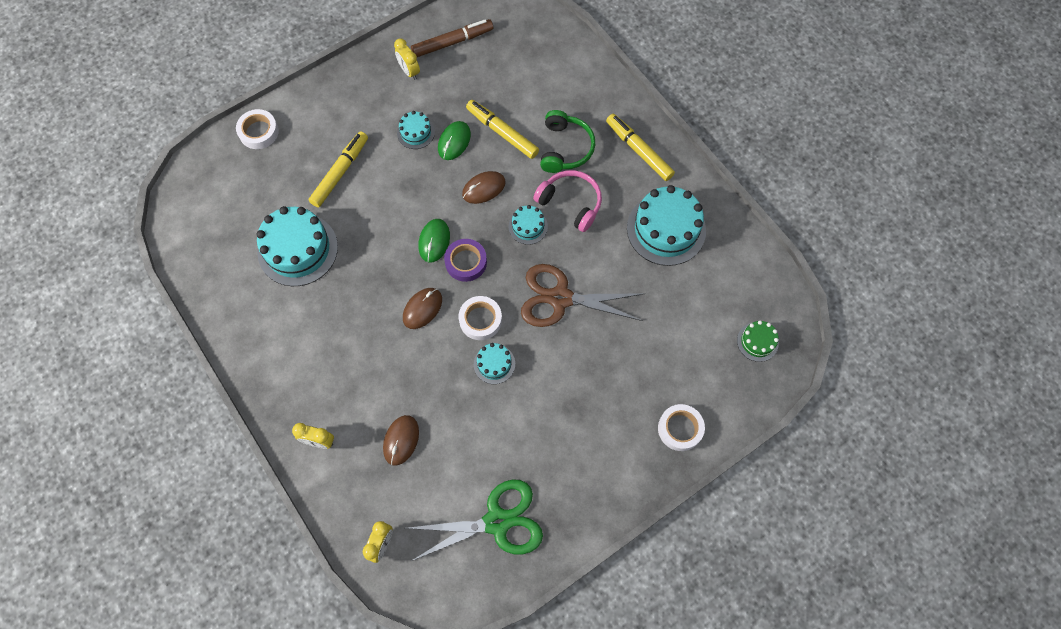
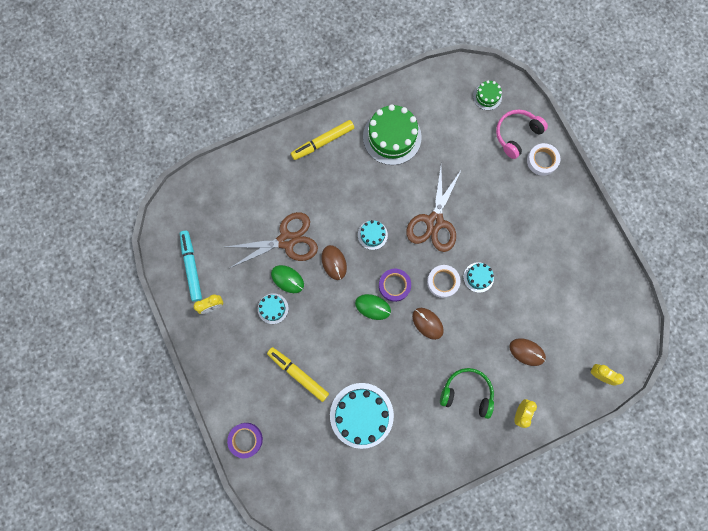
camera: 80 degrees left, 10 degrees up
(258, 132) = (245, 439): white tape -> purple tape
(452, 42) = (192, 267): brown marker -> turquoise marker
(497, 522) = (591, 293): green scissors -> none
(502, 132) = (286, 240): yellow marker -> brown scissors
(565, 148) = (310, 195): green headphones -> green headphones (467, 392)
(571, 203) = (358, 200): pink headphones -> pink headphones (516, 134)
(666, 229) = (392, 137): turquoise cake -> green cake

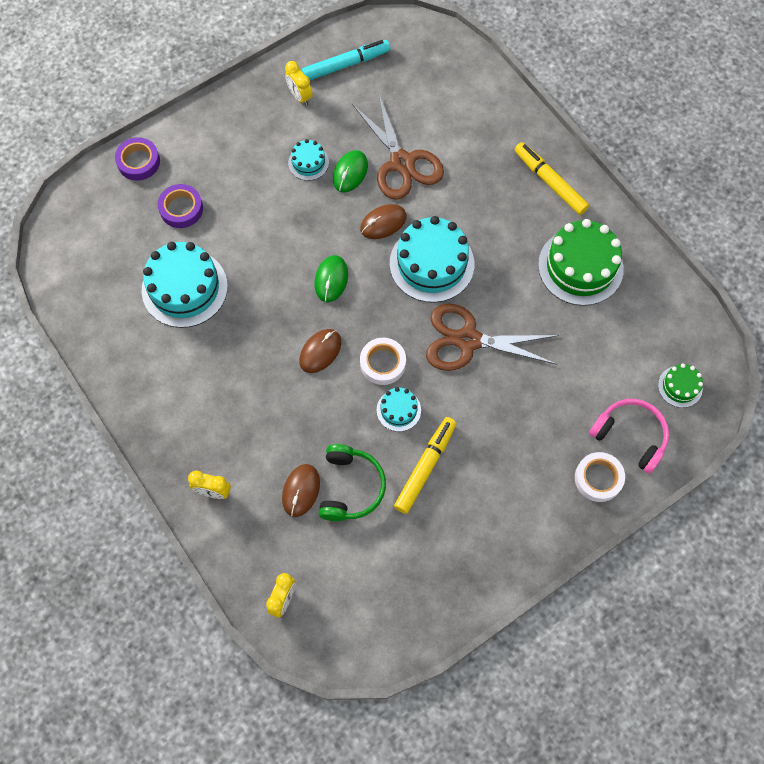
camera: 80 degrees right, 10 degrees down
(298, 374) = (228, 206): yellow marker -> yellow marker (425, 467)
(372, 235) = (431, 263): turquoise cake -> turquoise cake, size x2.01
(394, 285) = (366, 302): purple tape -> purple tape (181, 209)
(467, 392) = (231, 416): green headphones -> green headphones (350, 487)

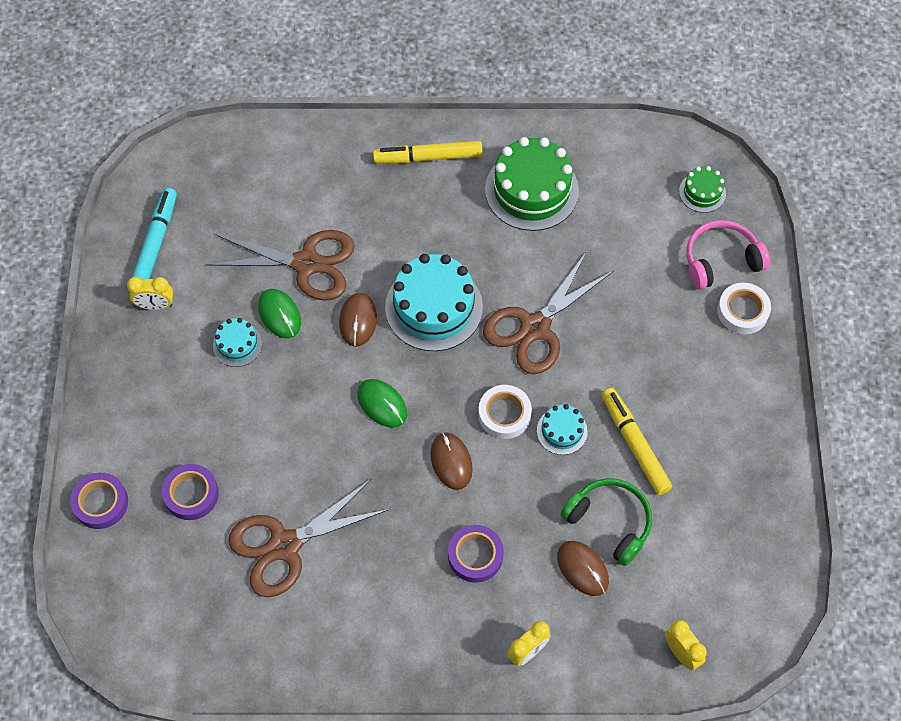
camera: 55 degrees left, 5 degrees down
(184, 288) = (285, 545): turquoise cake -> brown scissors
(261, 412) = (475, 555): none -> purple tape

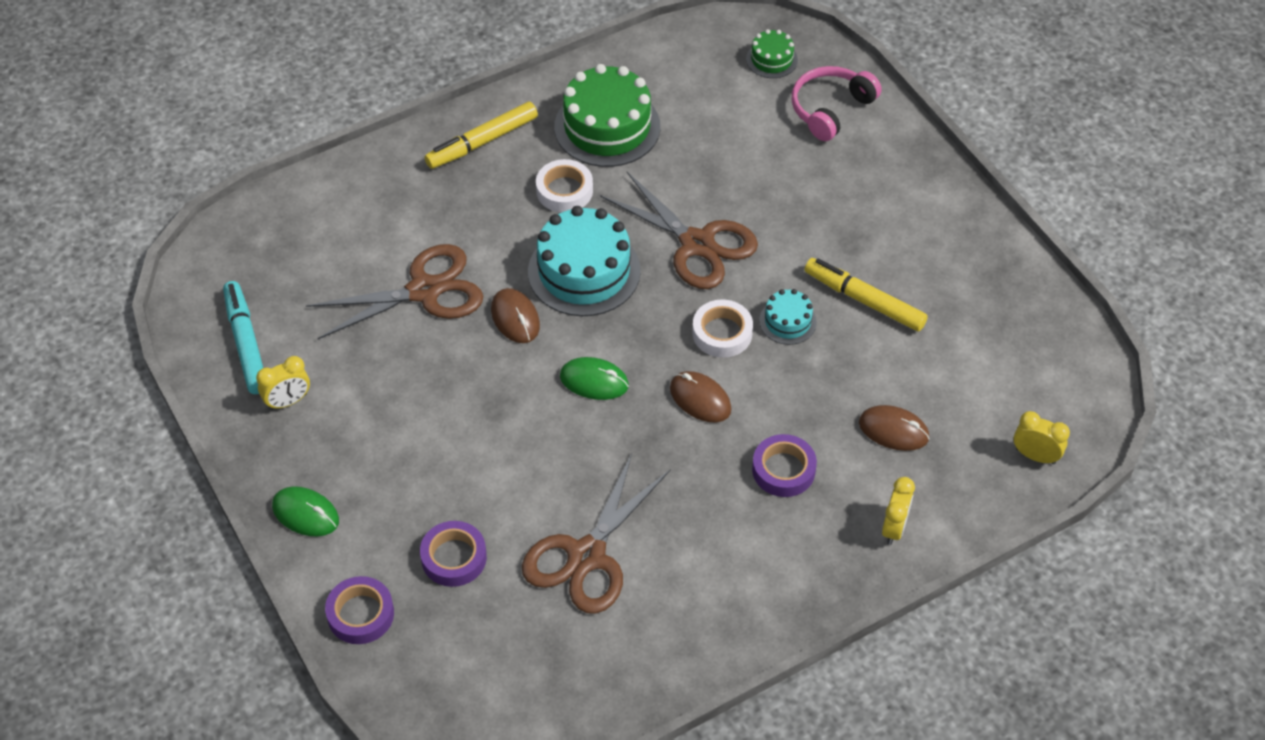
camera: 30 degrees left, 10 degrees down
(237, 344) = (404, 397): turquoise cake -> none
(279, 314) = (429, 349): green mouse -> green mouse (305, 513)
(535, 327) = (697, 244): brown scissors -> brown scissors turned 60 degrees counterclockwise
(609, 522) = (889, 378): green headphones -> none
(742, 311) = (881, 143): white tape -> white tape (564, 191)

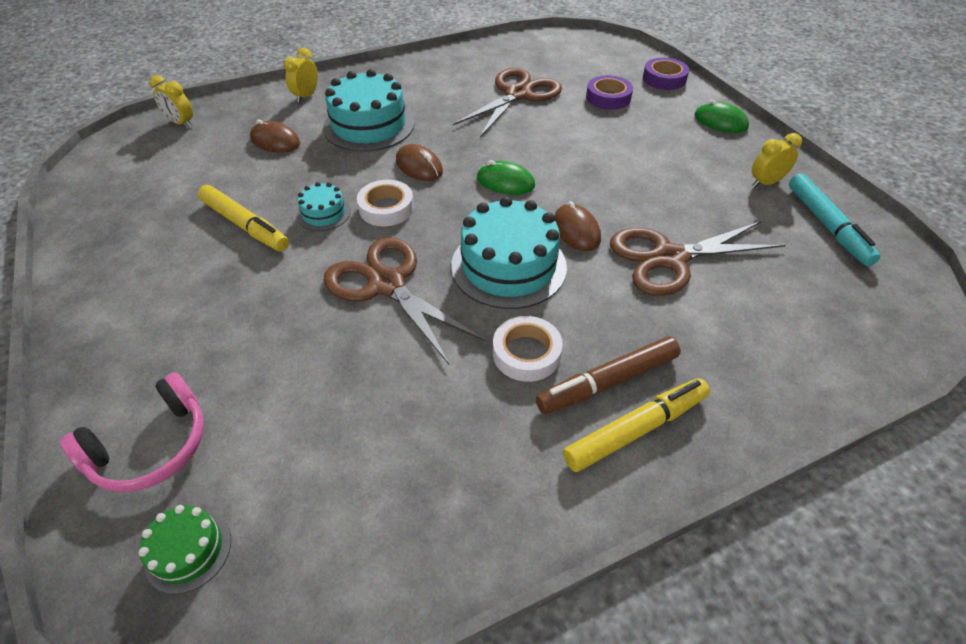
camera: 175 degrees left, 5 degrees down
(499, 173) = (608, 382): none -> brown marker
(607, 127) = (465, 441): green cake -> none
(783, 470) = (369, 125): purple tape -> turquoise cake

